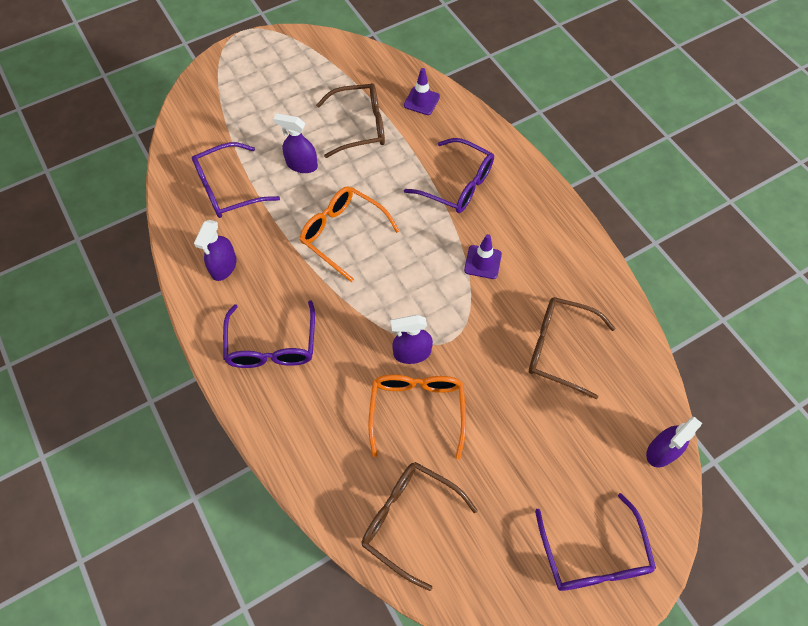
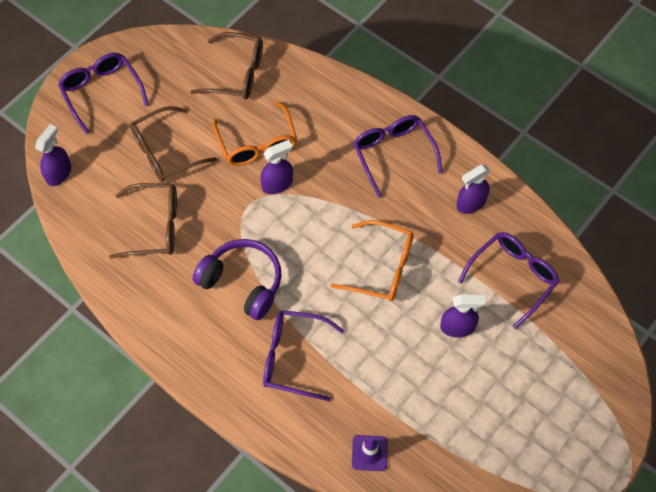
camera: 160 degrees right, 0 degrees up
(224, 267) = (471, 203): purple spray bottle -> purple spray bottle turned 120 degrees counterclockwise
(360, 126) = (421, 395): brown glasses -> brown glasses (165, 152)
(483, 262) = (242, 283): purple traffic cone -> purple headphones

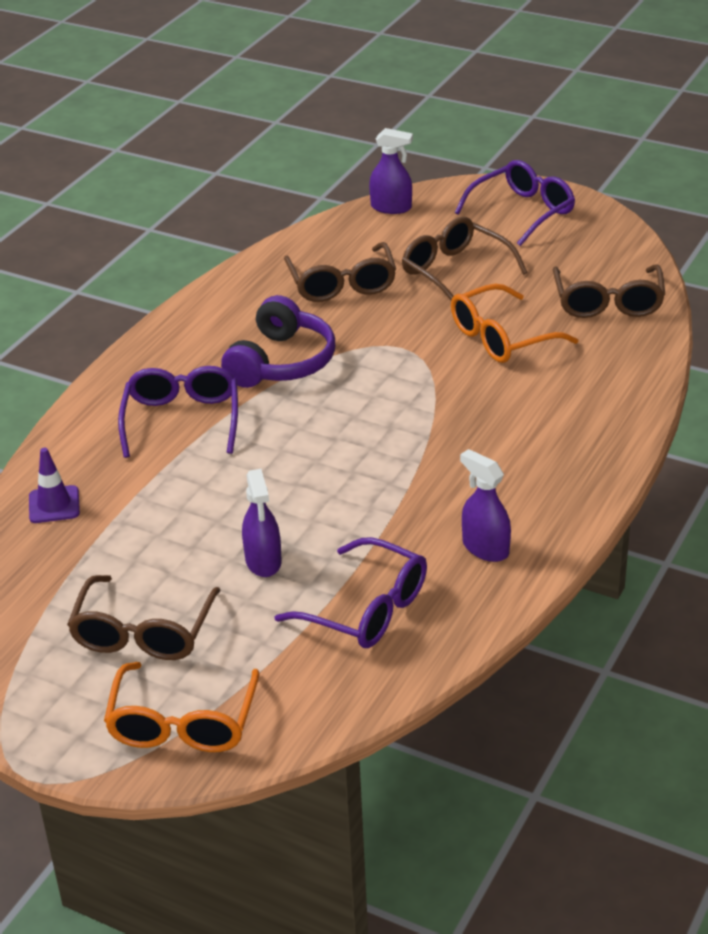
camera: 80 degrees right, 25 degrees down
(277, 184) = (443, 365): purple spray bottle -> none
(382, 268) = (341, 476): orange glasses -> orange glasses (183, 724)
(393, 154) = (541, 458): purple glasses -> none
(511, 406) = (143, 633): none -> brown glasses

